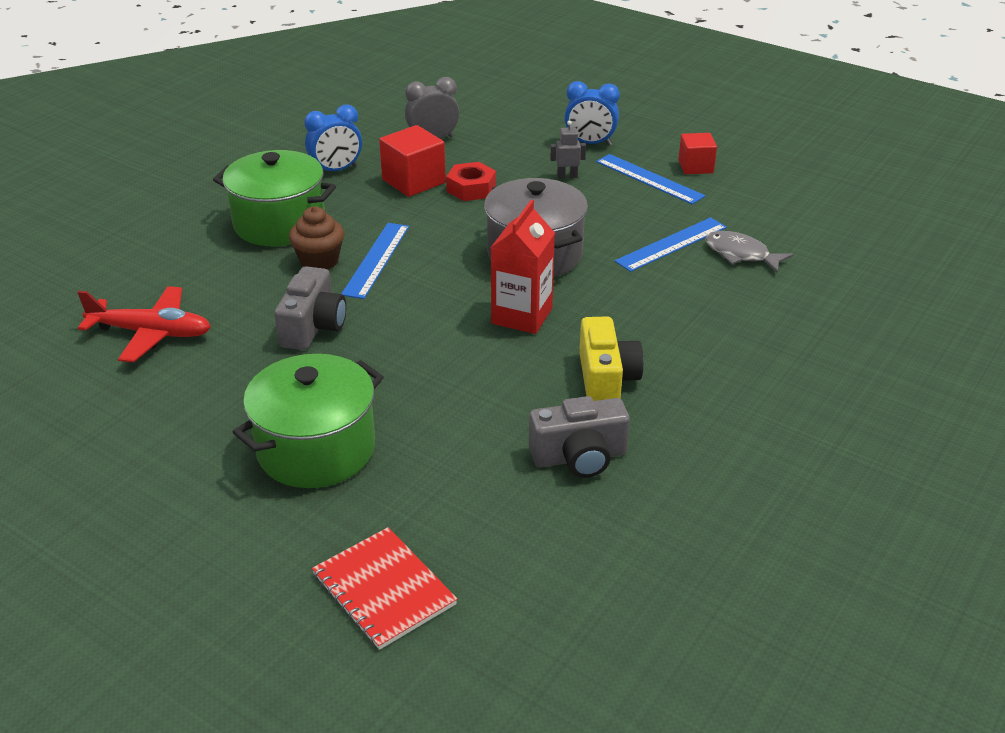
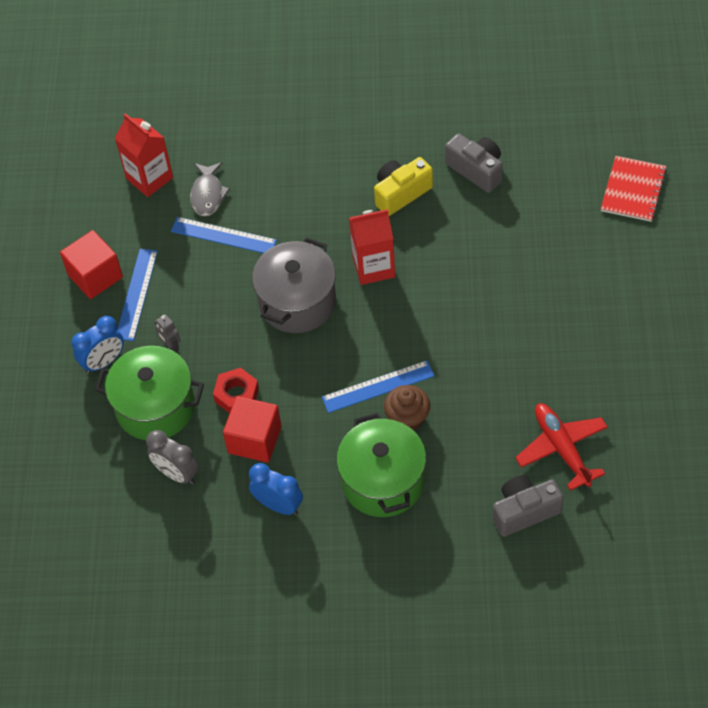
camera: 120 degrees left, 20 degrees up
(313, 327) = (478, 366): grey camera -> grey camera (524, 511)
(316, 449) = (575, 283): green pot -> green pot (155, 407)
(590, 143) = (104, 362): blue clock -> blue clock turned 75 degrees clockwise
(695, 167) = (95, 276): red cube -> red cube, size x1.52
(800, 230) = (149, 178): none -> red carton

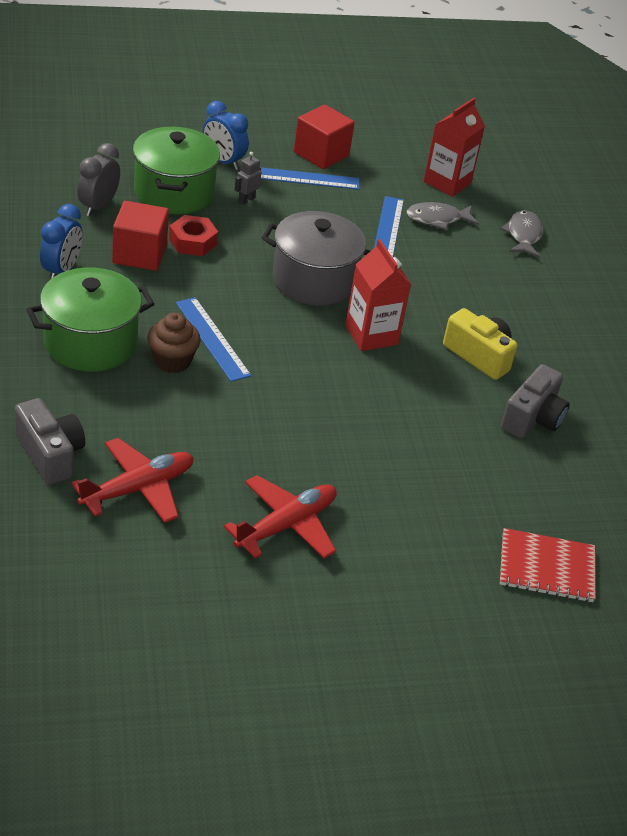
camera: 70 degrees right, 15 degrees down
(235, 132) = (523, 235): none -> grey fish
(597, 349) = (286, 525): none -> red plane

